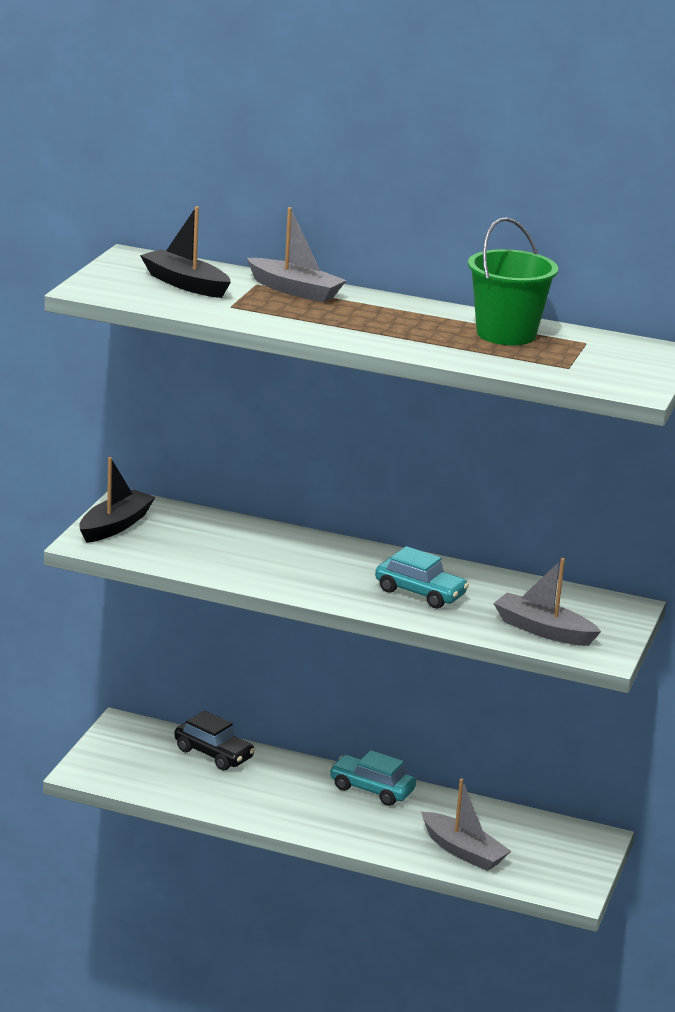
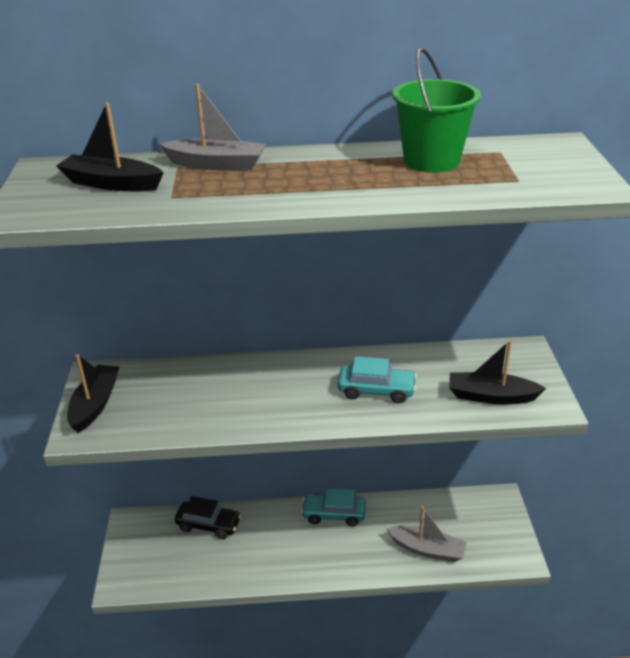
camera: 20 degrees left, 10 degrees up
(543, 630) = (491, 396): grey boat -> black boat

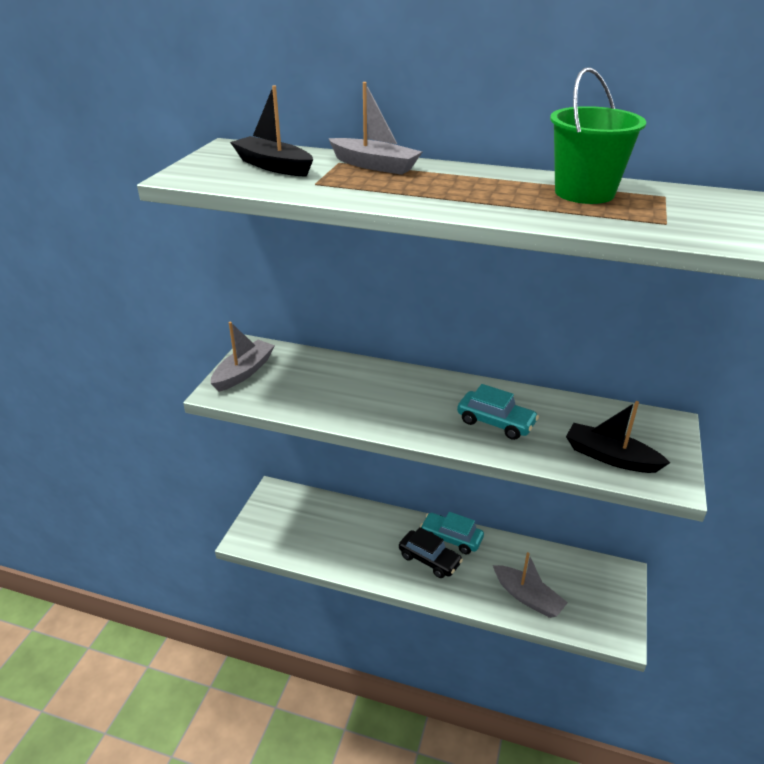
camera: 20 degrees right, 0 degrees up
(95, 404) = (244, 372): black boat -> grey boat
(208, 525) = (337, 513): black car -> black car (429, 559)

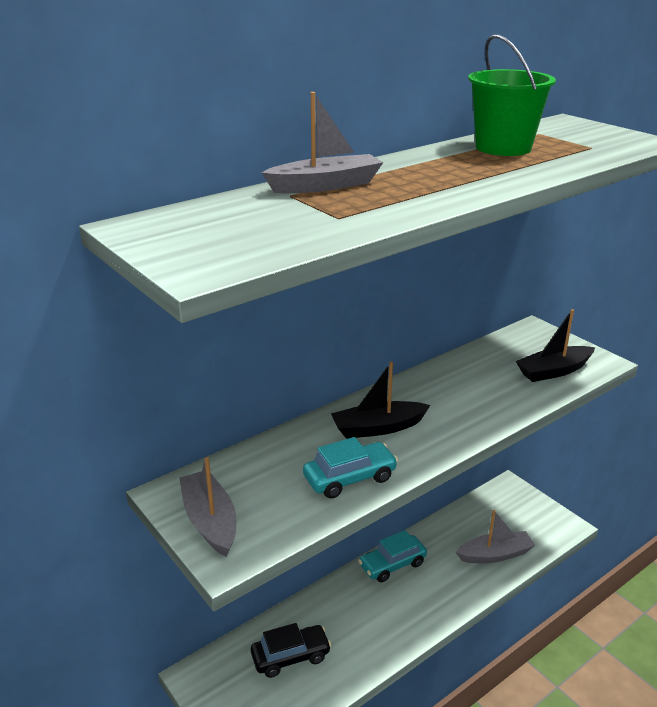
camera: 55 degrees left, 5 degrees down
(273, 166) = (250, 221): black boat -> black boat (378, 428)
(429, 559) = (405, 594): black car -> black car (290, 656)
(496, 422) = (464, 400): turquoise car -> turquoise car (350, 478)

